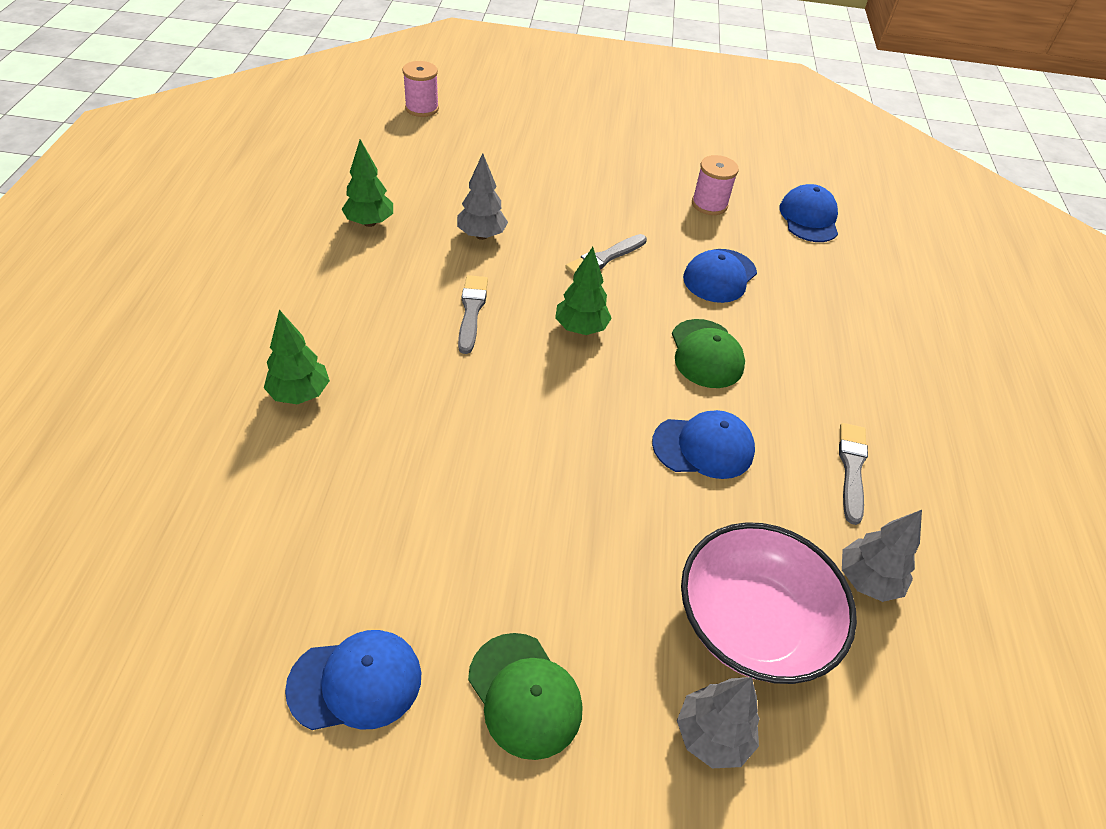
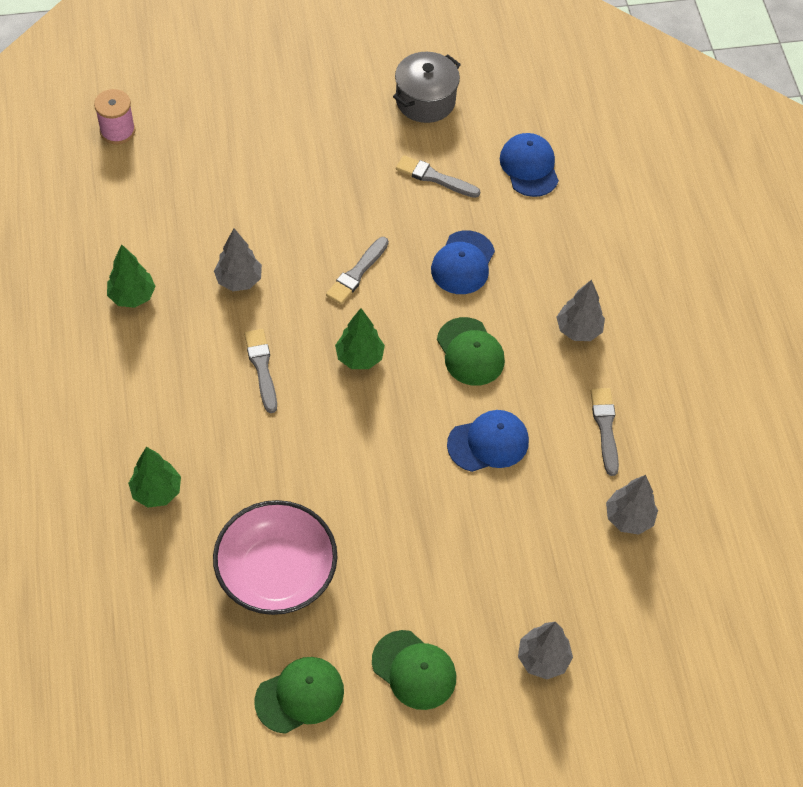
camera: 15 degrees left, 10 degrees up
(355, 682) = (300, 695): blue cap -> green cap
(709, 204) = (434, 177): pink spool -> grey brush
(717, 150) = (425, 101): none -> grey pot
(753, 623) = (554, 574): pink bowl -> pink bowl (276, 572)
(835, 364) = (578, 330): none -> grey tree

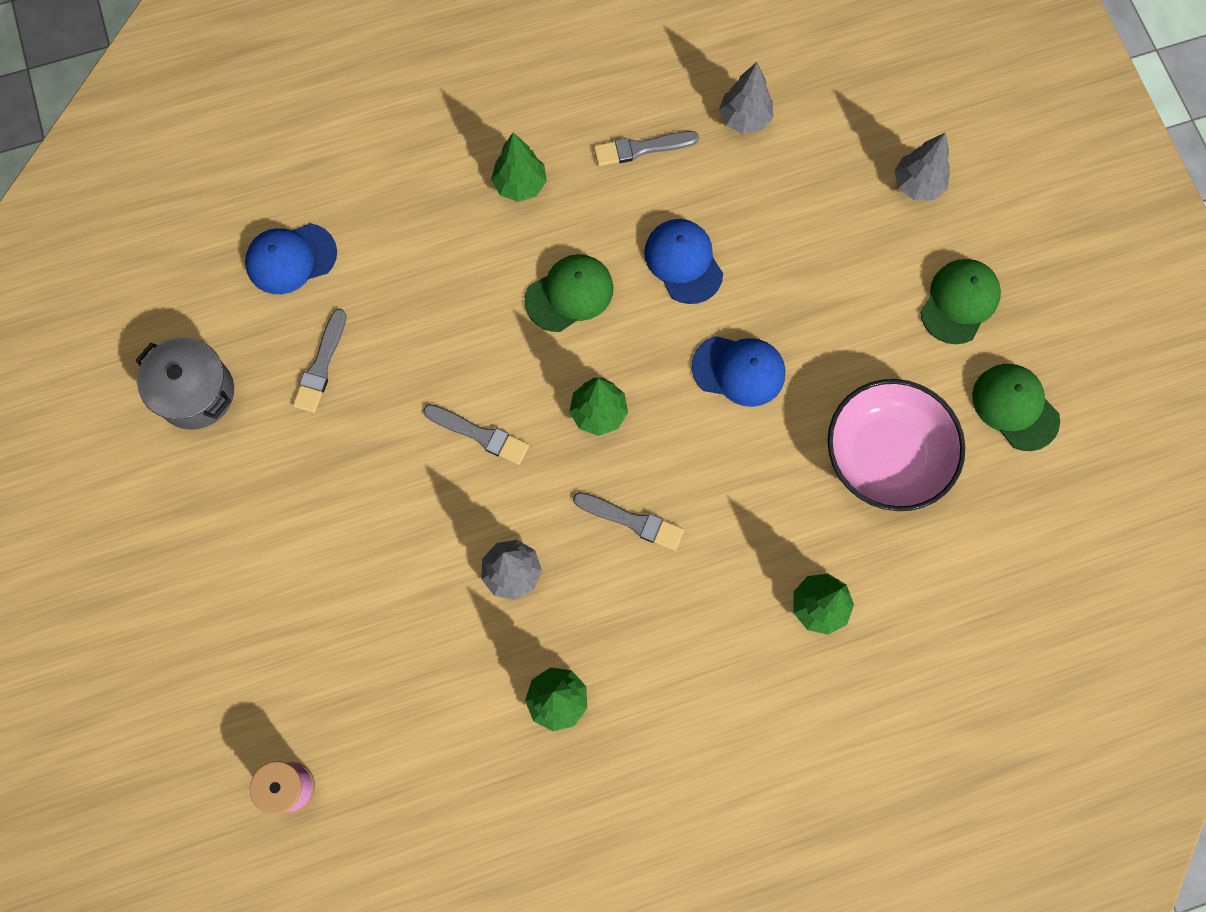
camera: 95 degrees left, 15 degrees up
(261, 367) = (632, 521): grey brush -> grey brush turned 135 degrees counterclockwise
(463, 263) = (446, 317): blue cap -> blue cap (739, 370)
(578, 330) = (520, 185): grey tree -> green tree

